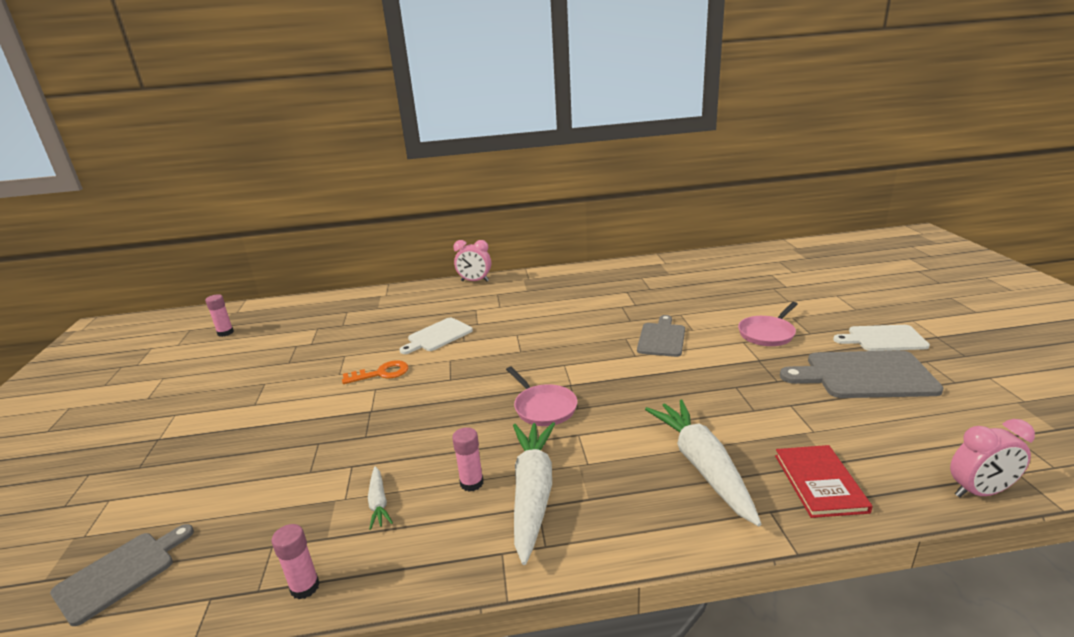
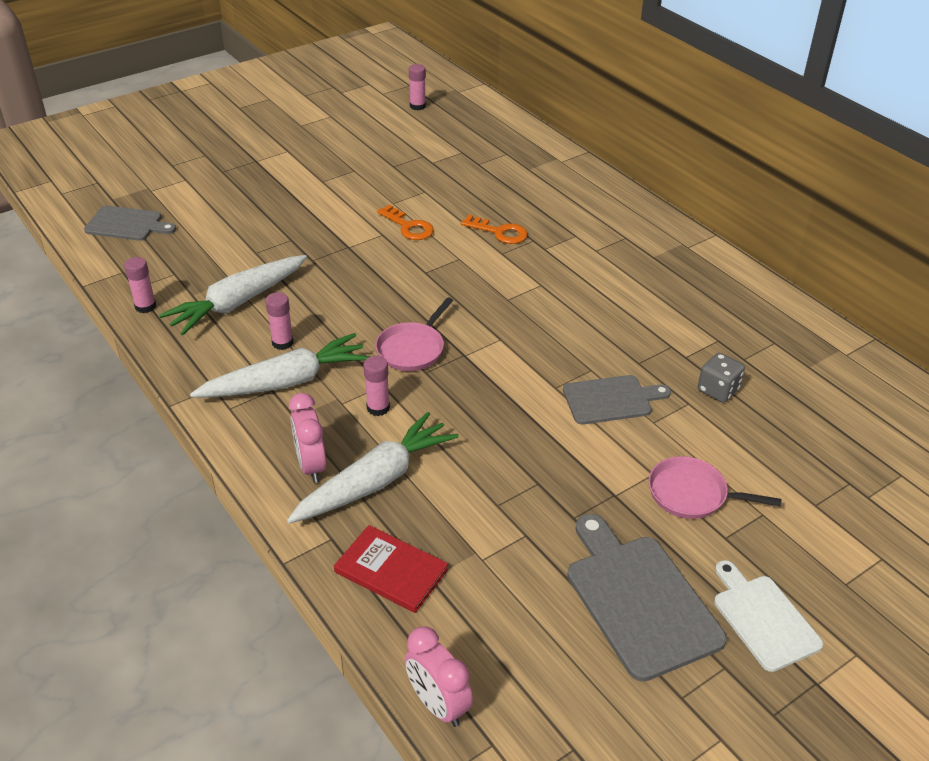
camera: 60 degrees right, 15 degrees up
(378, 503) = (237, 303): white carrot -> white carrot, size x2.16
(438, 336) = (499, 232): white cutting board -> orange key
(475, 281) = (645, 208): pink clock -> pink clock (311, 465)
(607, 443) = (378, 408): none -> pink glue stick
(674, 303) = (718, 390): none -> grey dice
(820, 483) = (391, 571): red book -> red book turned 60 degrees clockwise

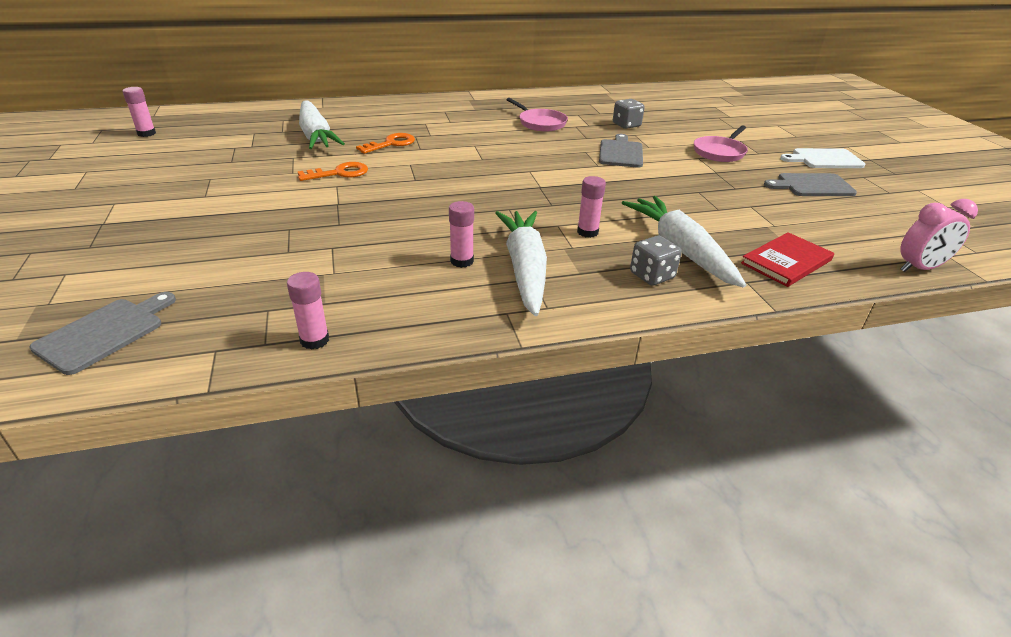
camera: 70 degrees left, 5 degrees down
(237, 303) = (370, 276): white carrot -> white carrot (316, 136)
(311, 465) = (652, 275): pink clock -> grey dice
(412, 349) = (517, 204): pink pan -> pink pan (540, 123)
(639, 600) = (812, 186): grey cutting board -> grey cutting board, size x0.65

